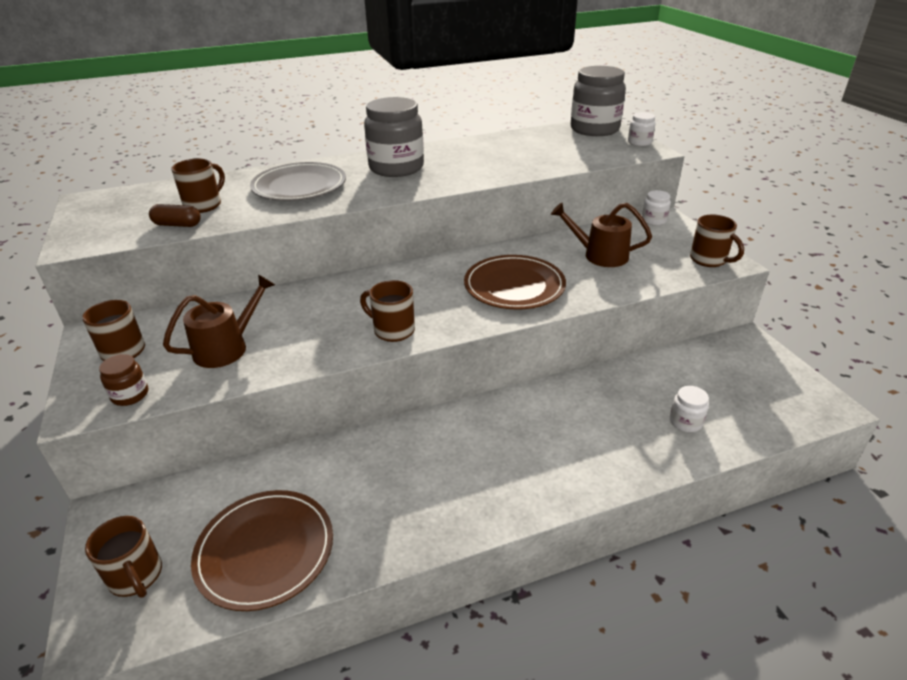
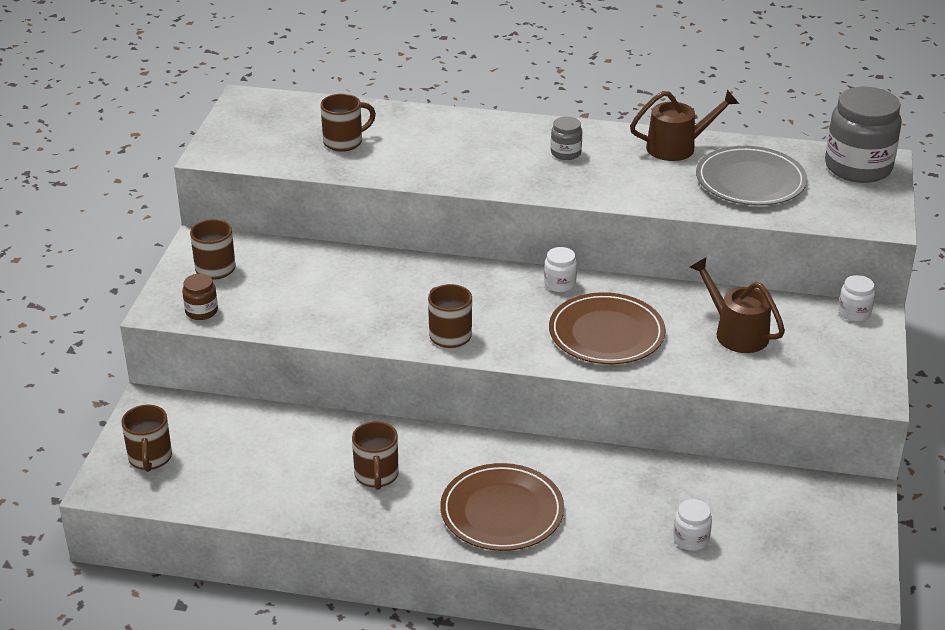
camera: 30 degrees right, 0 degrees up
(177, 225) = (307, 159): brown capsule -> none
(226, 348) = (298, 297): brown watering can -> brown watering can (677, 147)
(265, 551) = (247, 481): brown plate -> brown plate (502, 511)
(299, 186) = (448, 146): grey plate -> grey plate (750, 181)
(396, 168) = (565, 153): grey jar -> grey jar, size x0.46
(639, 142) = (887, 206): white jar -> white jar (559, 284)
(709, 260) = (854, 384): brown mug -> brown mug (376, 476)

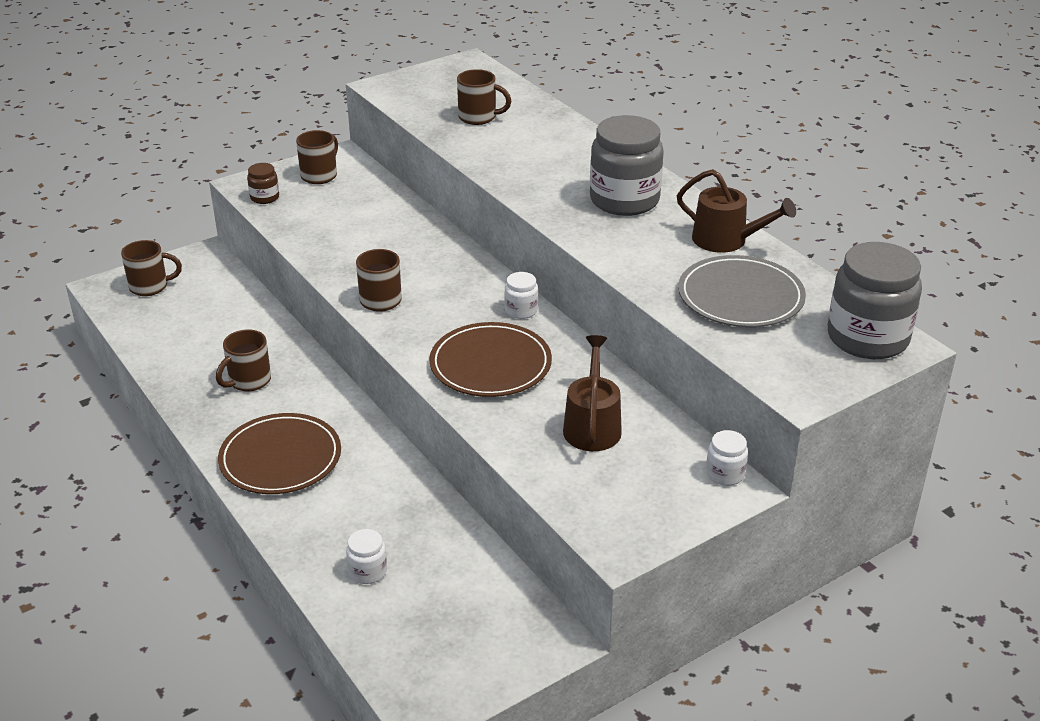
camera: 45 degrees right, 0 degrees up
(150, 458) = (150, 286): brown mug -> brown mug turned 135 degrees counterclockwise
(565, 153) = (624, 200): grey jar -> grey jar, size x2.16

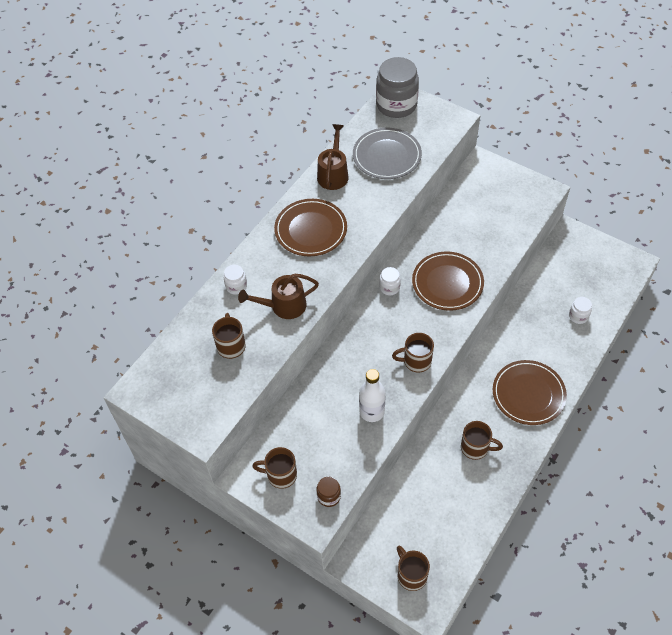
camera: 110 degrees left, 20 degrees up
(340, 248) = (372, 411): none -> white bottle
(592, 426) = (471, 224): brown watering can -> brown watering can (284, 306)
(624, 200) = (311, 230): grey jar -> brown plate
(725, 474) = (475, 168): white jar -> white jar (236, 286)

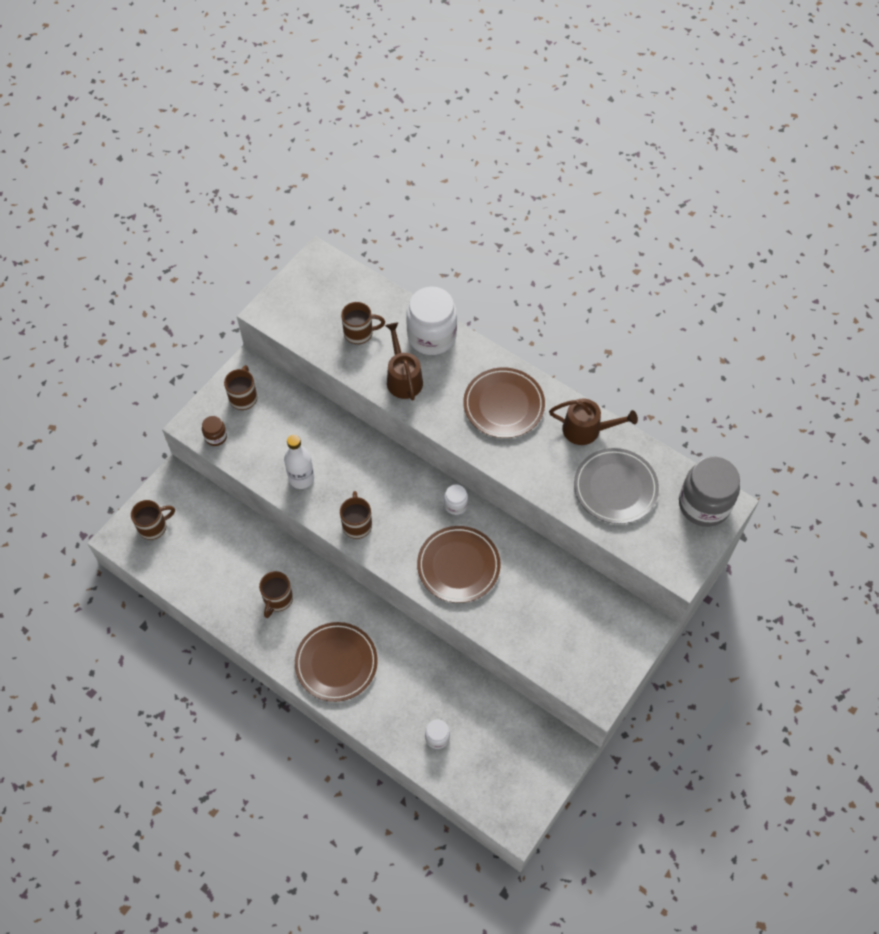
camera: 90 degrees right, 5 degrees up
(236, 286) = (431, 336): white jar -> white jar, size x2.16

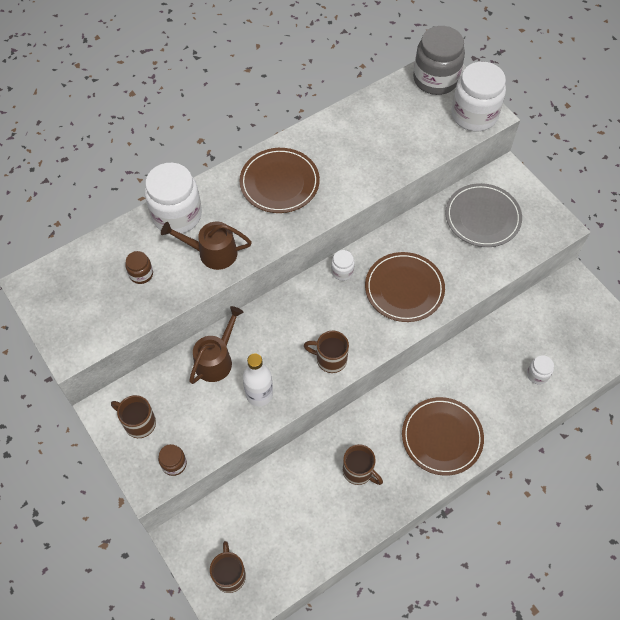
camera: 70 degrees left, 0 degrees up
(359, 333) = (141, 274): brown mug -> brown jar
(586, 430) = (332, 131): brown watering can -> brown watering can (216, 360)
(615, 488) = (397, 131): grey plate -> grey plate (482, 217)
(673, 555) = (474, 115): none -> white jar

